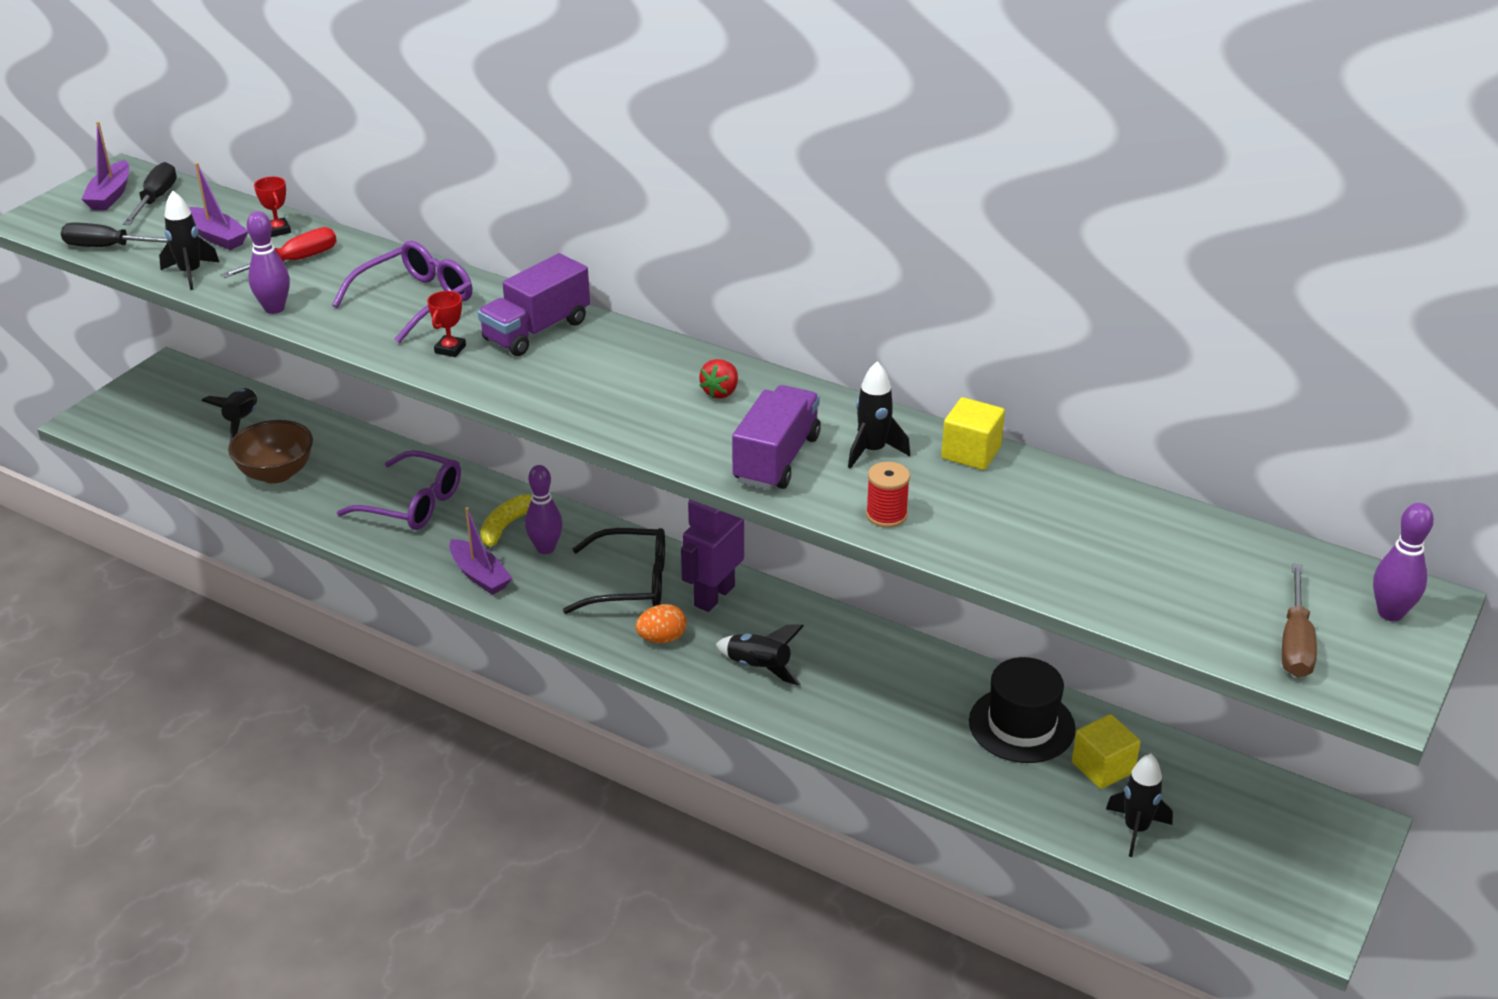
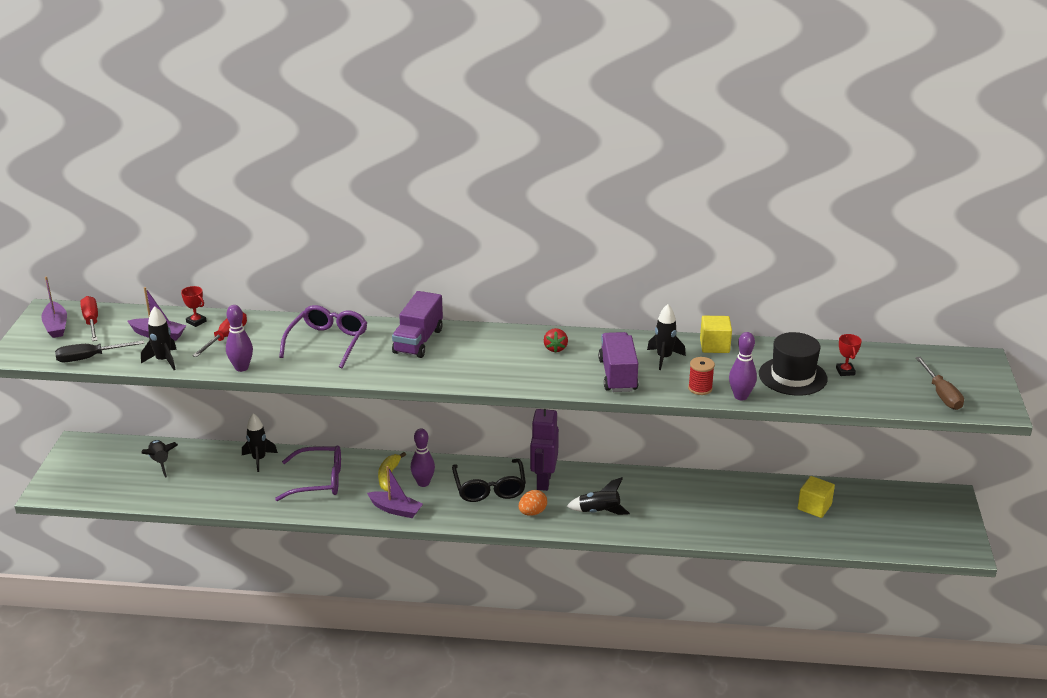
camera: 25 degrees left, 5 degrees down
(155, 200) = (91, 322): black screwdriver -> red screwdriver
(276, 473) = (212, 487): brown bowl -> none
(450, 349) = (376, 364): red trophy -> red trophy (845, 371)
(630, 583) = (489, 488): black glasses -> black glasses turned 105 degrees clockwise
(1021, 725) = (759, 498): black hat -> black hat (792, 376)
(1136, 829) = (852, 532): black rocket -> black rocket (259, 459)
(1390, 613) = (971, 369): purple bowling pin -> purple bowling pin (740, 396)

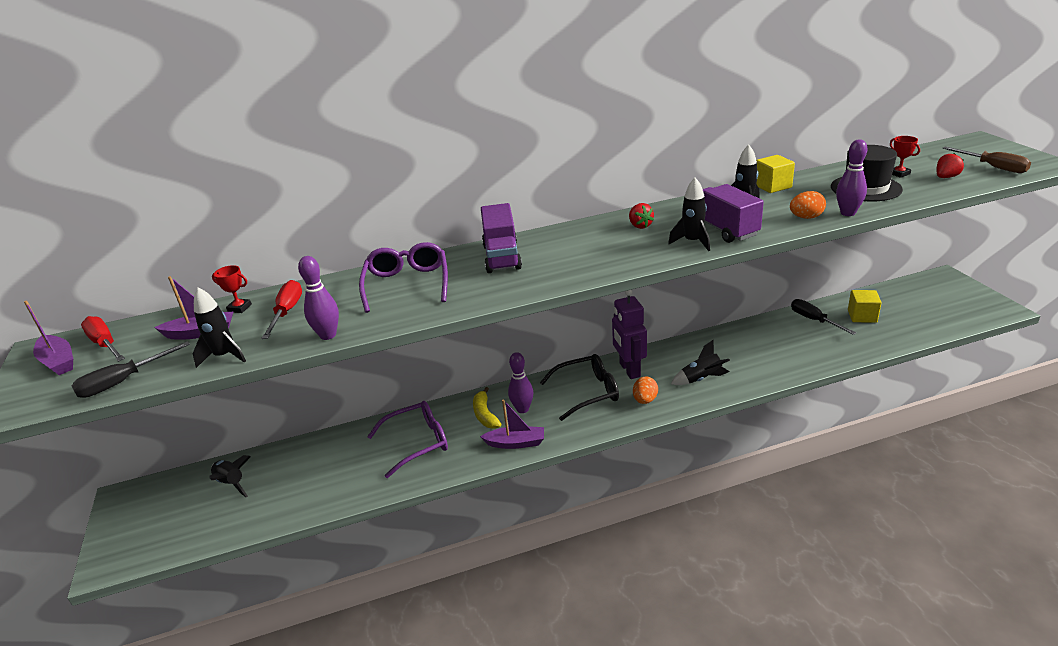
camera: 20 degrees left, 0 degrees up
(259, 459) = (341, 443): black rocket -> black rocket (692, 242)
(489, 488) = (587, 392): black glasses -> black glasses turned 75 degrees counterclockwise
(700, 388) = (806, 217): red spool -> orange egg
(762, 494) = (814, 320): none -> black screwdriver
(881, 390) = (946, 177): none -> red strawberry

